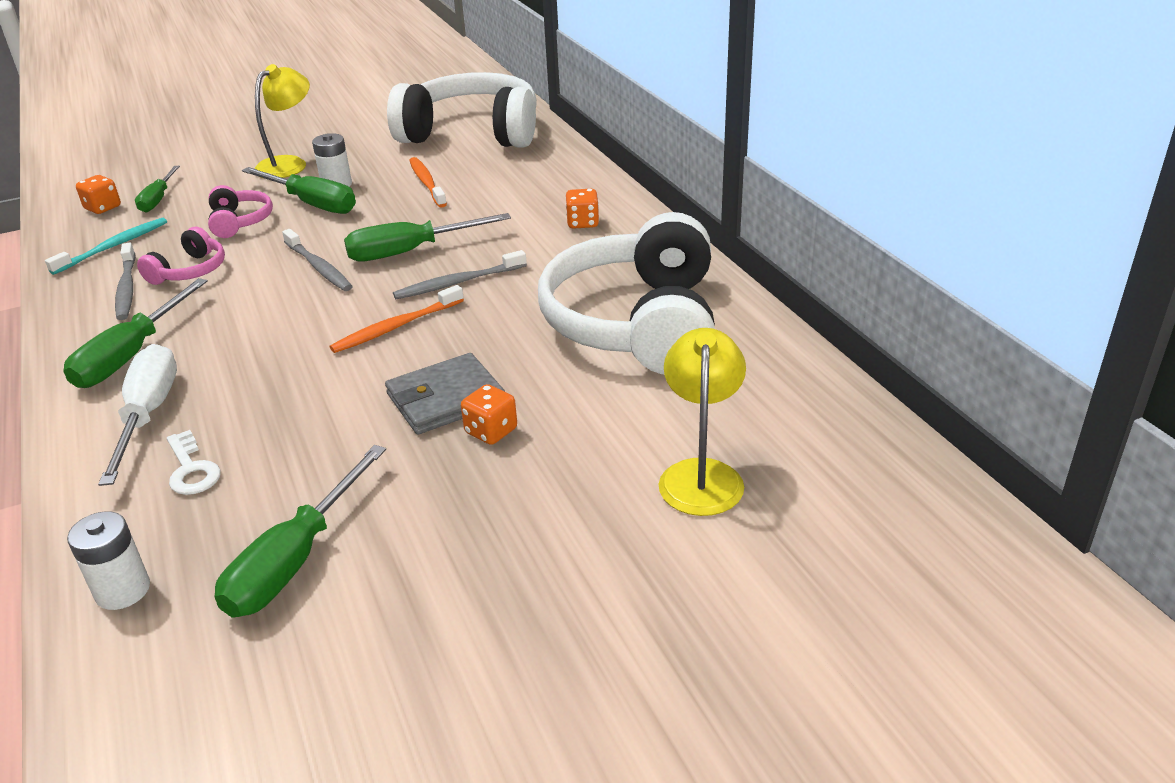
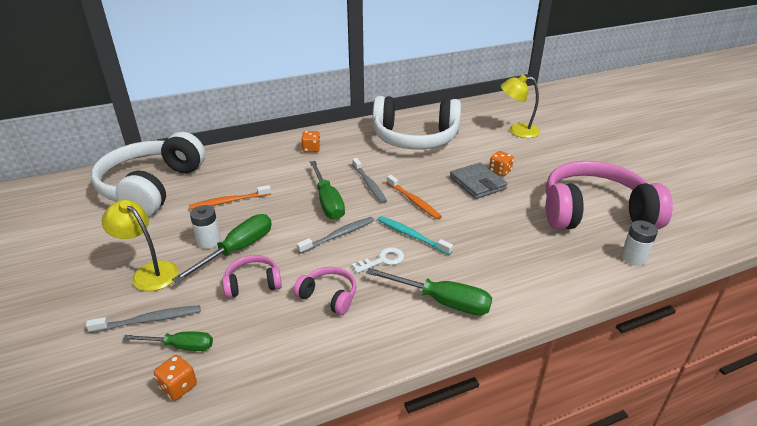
camera: 90 degrees left, 0 degrees up
(114, 246) = (270, 354): turquoise toothbrush -> turquoise toothbrush (411, 235)
(127, 289) = (349, 326): grey toothbrush -> grey toothbrush (149, 320)
(148, 415) = (504, 279): white screwdriver -> none
(191, 469) = (547, 253): white key -> white key (382, 260)
(296, 560) = (595, 213): green screwdriver -> pink headphones

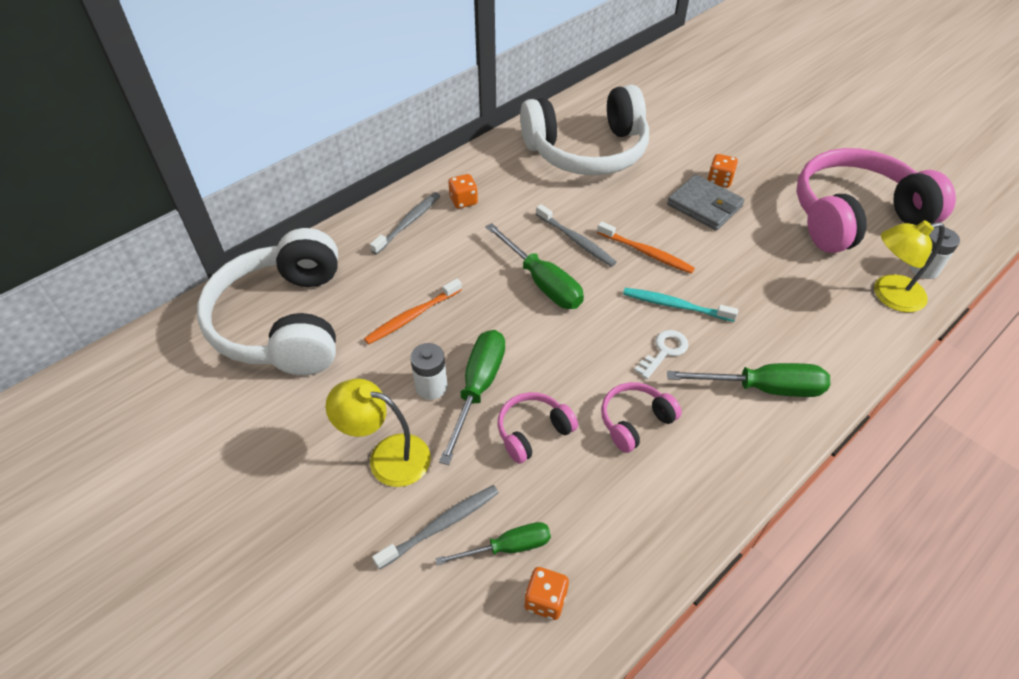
camera: 20 degrees left, 15 degrees up
(328, 296) = (635, 421): pink headphones -> pink headphones turned 45 degrees counterclockwise
(339, 235) = (589, 329): grey toothbrush -> grey toothbrush (408, 222)
(517, 130) = (704, 109): yellow lamp -> yellow lamp (889, 295)

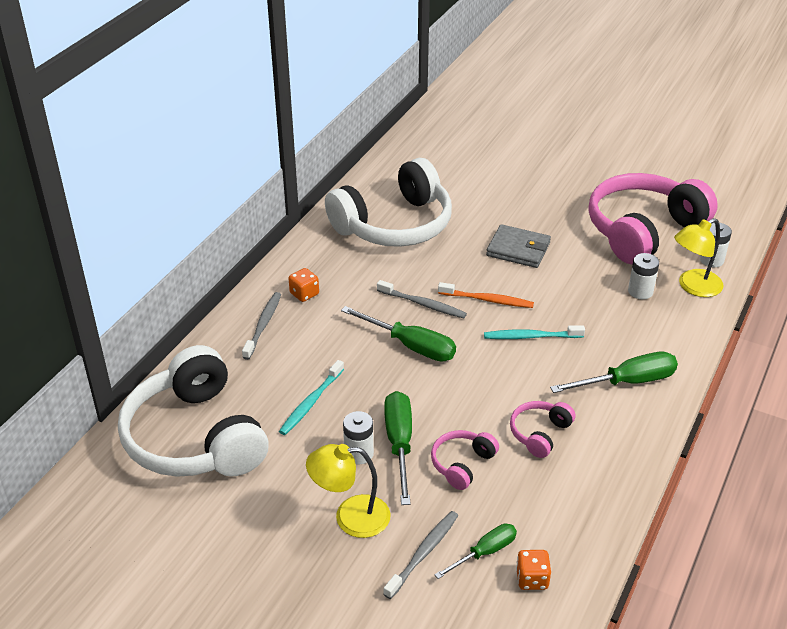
camera: 20 degrees left, 10 degrees down
(412, 317) = (310, 403): orange toothbrush -> turquoise toothbrush
(664, 351) = (538, 375): white key -> none
(719, 180) = (521, 225): orange dice -> none
(823, 285) = (640, 291): none -> white battery

